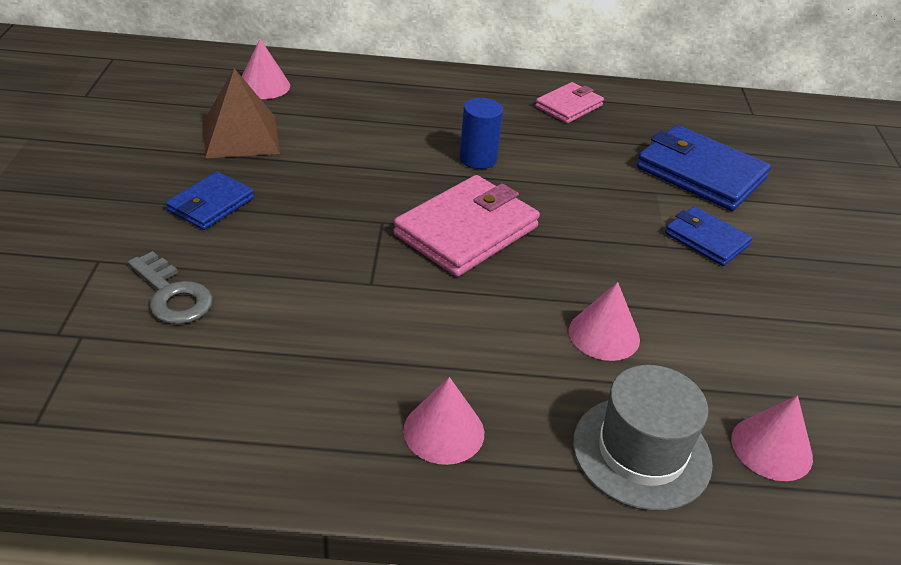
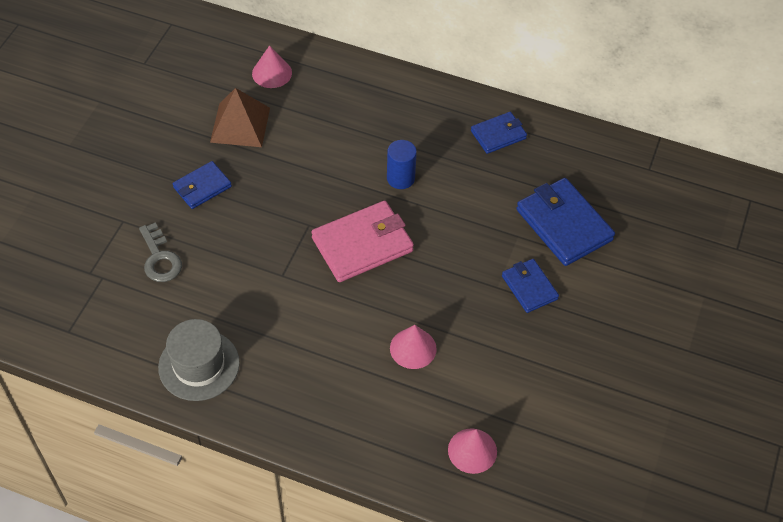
camera: 20 degrees right, 15 degrees up
(444, 431) = (284, 391): pink cone -> none
(568, 106) = (498, 134): pink wallet -> blue wallet
(641, 452) = (392, 433): grey hat -> grey hat (199, 365)

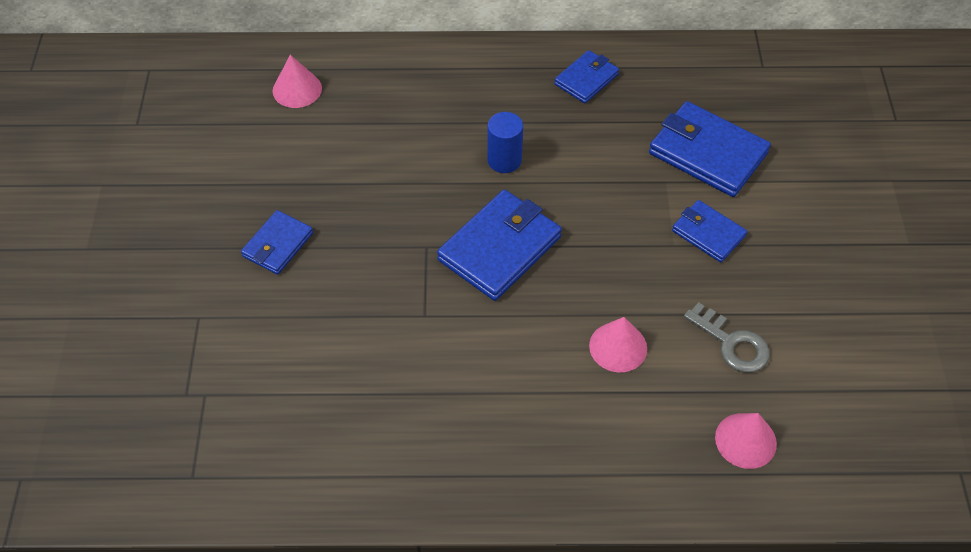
camera: 20 degrees left, 0 degrees up
(160, 258) = (266, 346): grey key -> grey key (732, 343)
(199, 365) = (377, 458): grey hat -> none
(240, 125) = (288, 159): brown pyramid -> none
(362, 244) = (499, 248): pink wallet -> blue wallet

